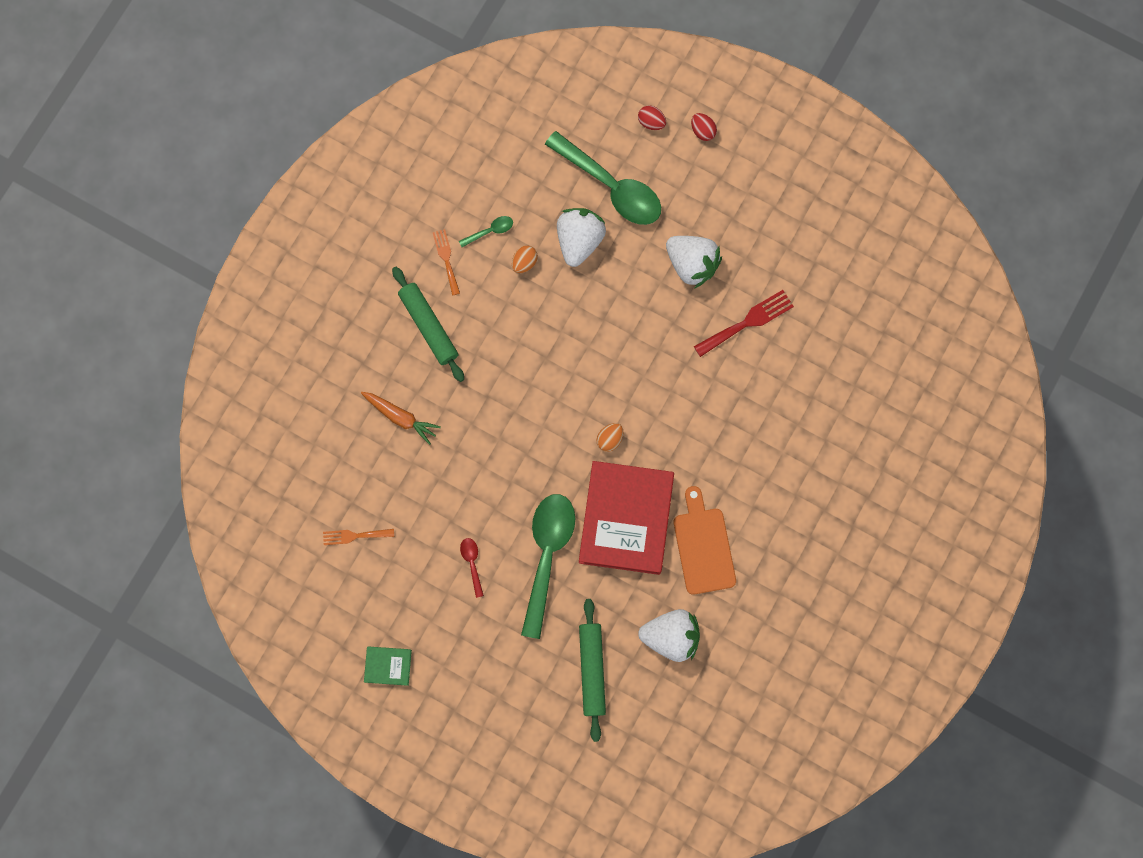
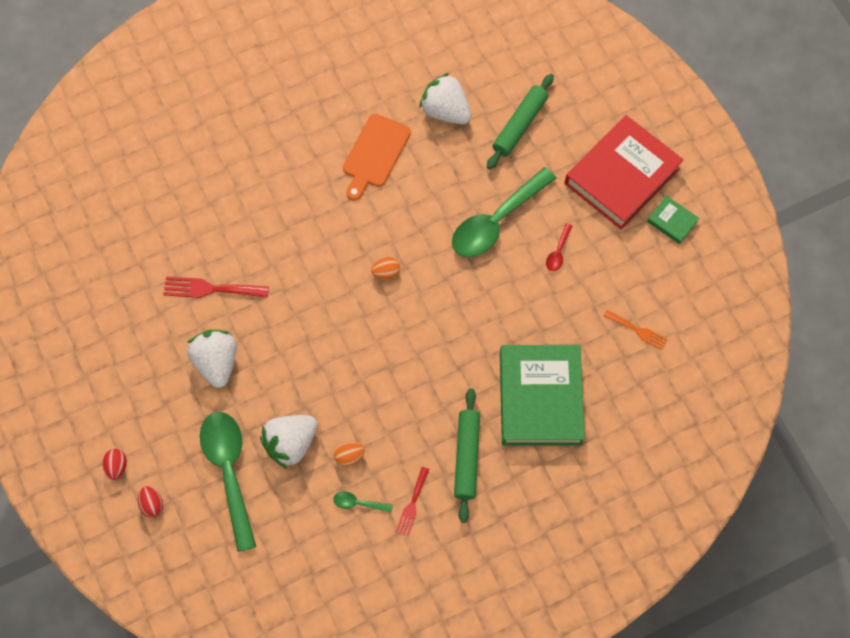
camera: 145 degrees left, 10 degrees down
(401, 417) = (540, 398): orange carrot -> green book
(446, 259) = (412, 504): orange fork -> red fork
(626, 519) = (417, 208): red book -> red book (622, 176)

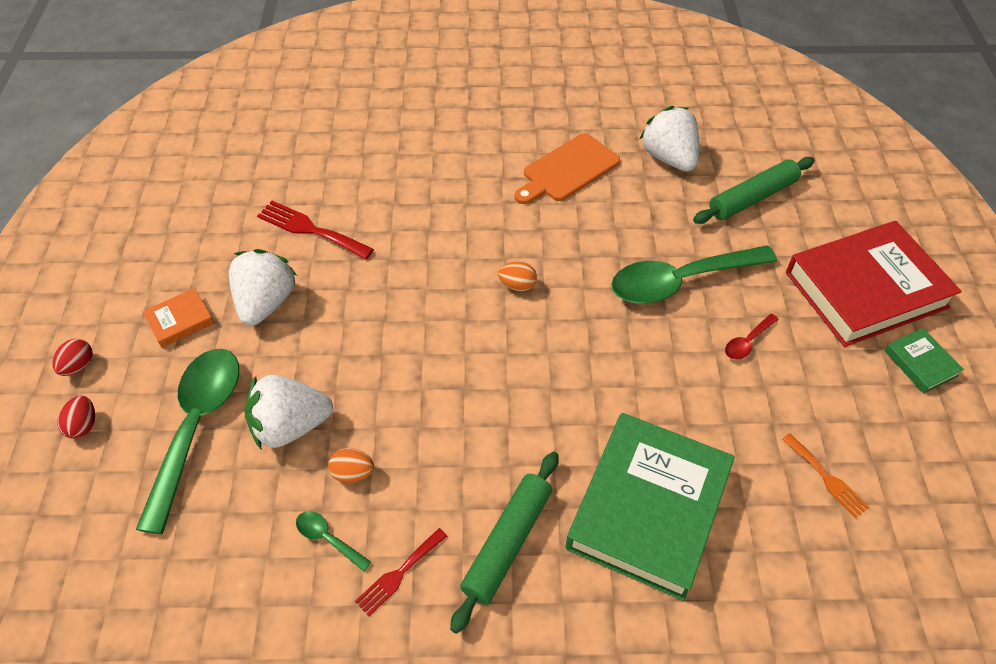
camera: 25 degrees right, 15 degrees down
(164, 403) = (180, 321): none -> orange book

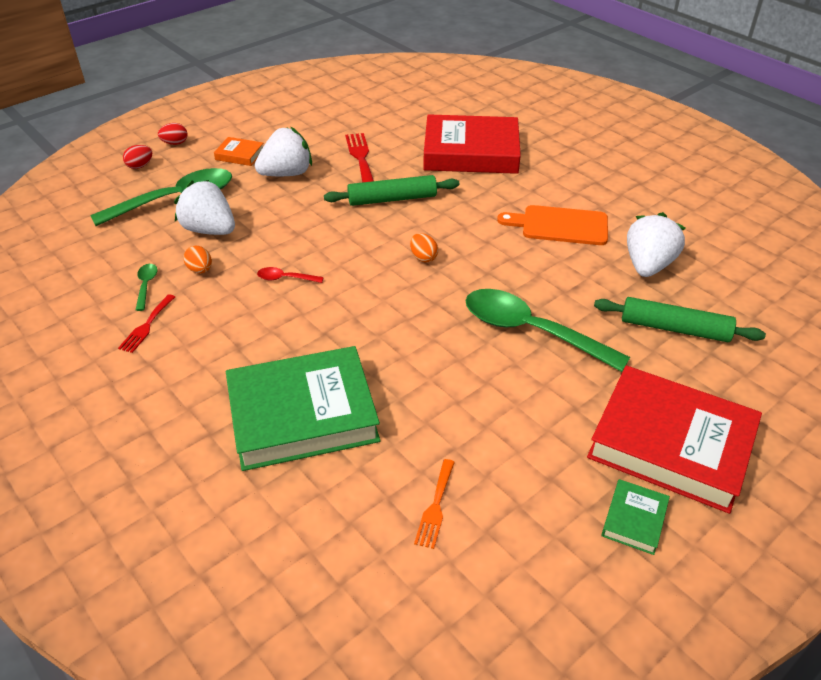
camera: 50 degrees right, 10 degrees down
(398, 150) = (471, 152): none -> red book
(399, 574) = (146, 326): red fork -> red fork turned 75 degrees counterclockwise
(507, 543) = (210, 360): green rolling pin -> green rolling pin (392, 199)
(747, 342) = (517, 396): red spoon -> red spoon (285, 278)

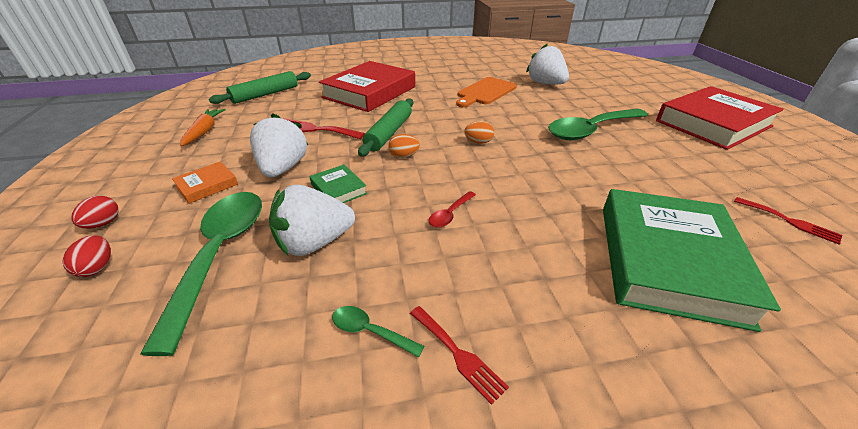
camera: 60 degrees left, 5 degrees down
(200, 270) = (383, 270): orange egg -> orange egg (404, 156)
(309, 111) = (204, 131): none -> orange carrot
(435, 507) = (789, 221): orange fork -> red fork
(634, 519) = (784, 152): green book -> green book (338, 189)
(674, 328) = (608, 94): green rolling pin -> green rolling pin (265, 94)

